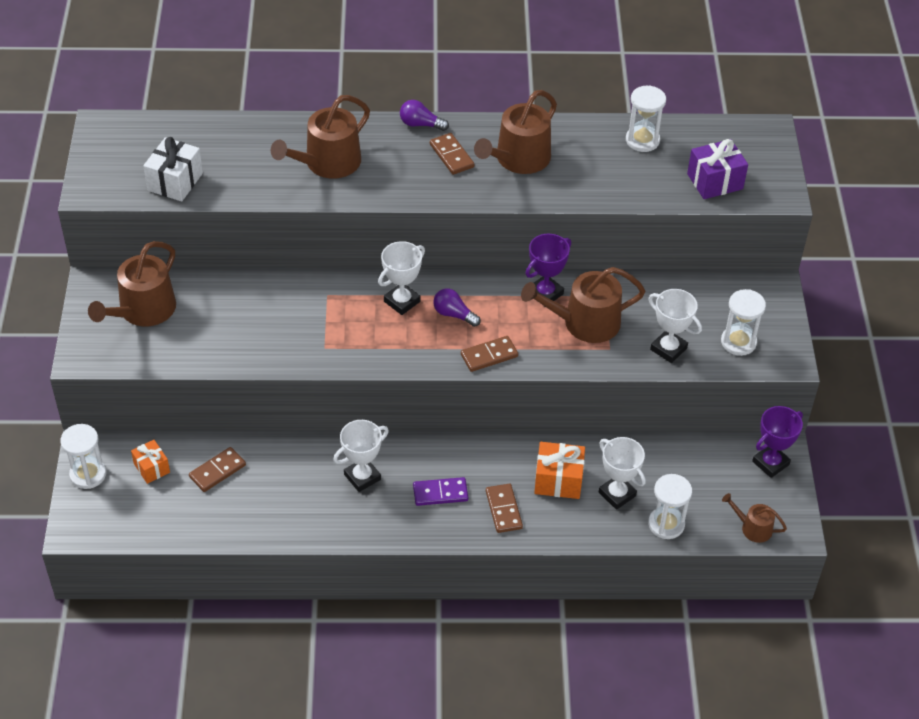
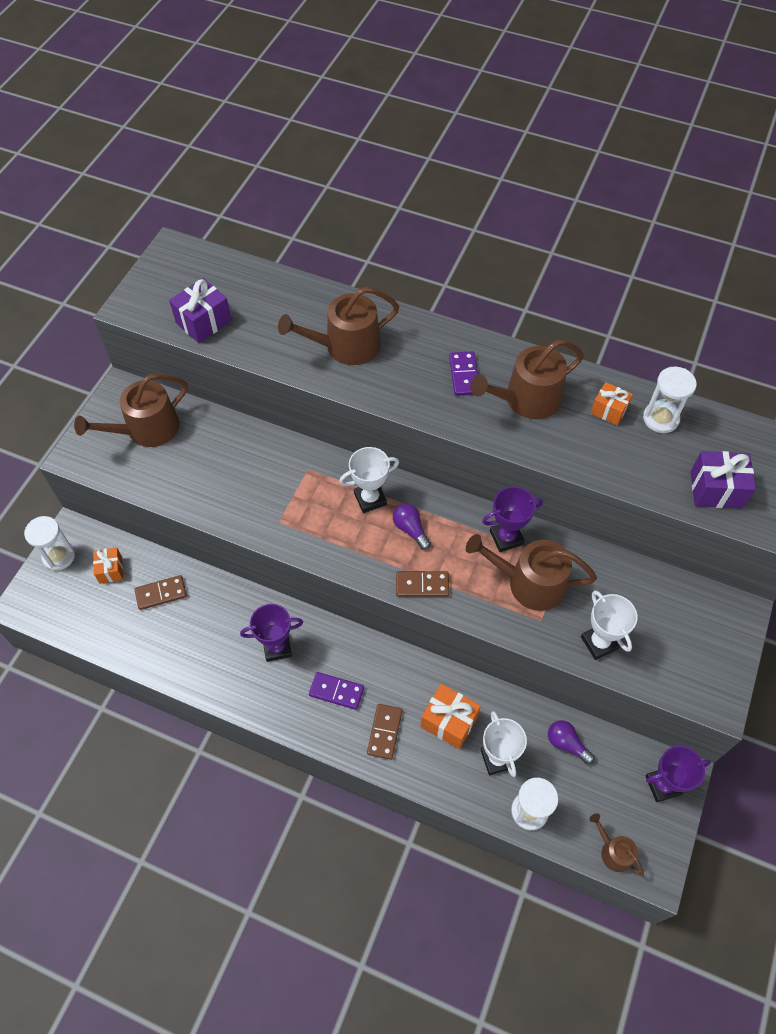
camera: 25 degrees right, 10 degrees up
(175, 182) = (203, 322): white gift -> purple gift
(362, 477) = (277, 647): white trophy -> purple trophy
(420, 124) = (451, 333): purple light bulb -> purple light bulb (566, 744)
(451, 156) = (464, 375): brown domino -> purple domino
(595, 147) = (608, 410): none -> orange gift
(738, 342) = (674, 661): white hourglass -> none

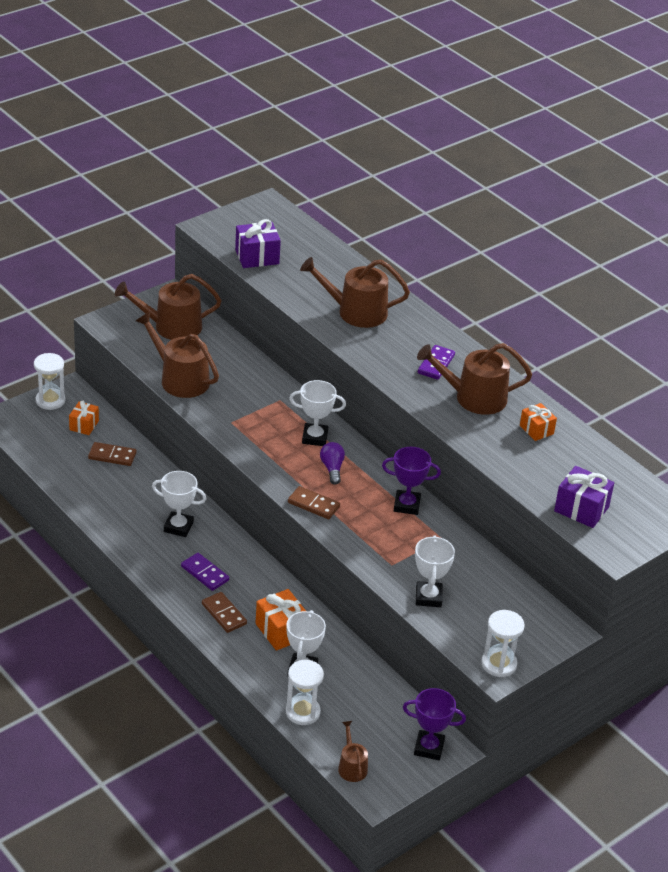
camera: 25 degrees right, 20 degrees down
(277, 647) = (178, 527): purple trophy -> white trophy
(384, 732) = (224, 614): brown domino -> brown domino turned 75 degrees counterclockwise
(529, 583) = (402, 539): brown watering can -> brown watering can (180, 379)
(566, 744) = (368, 687): purple light bulb -> none
(660, 418) = (576, 451): white hourglass -> white hourglass (499, 664)

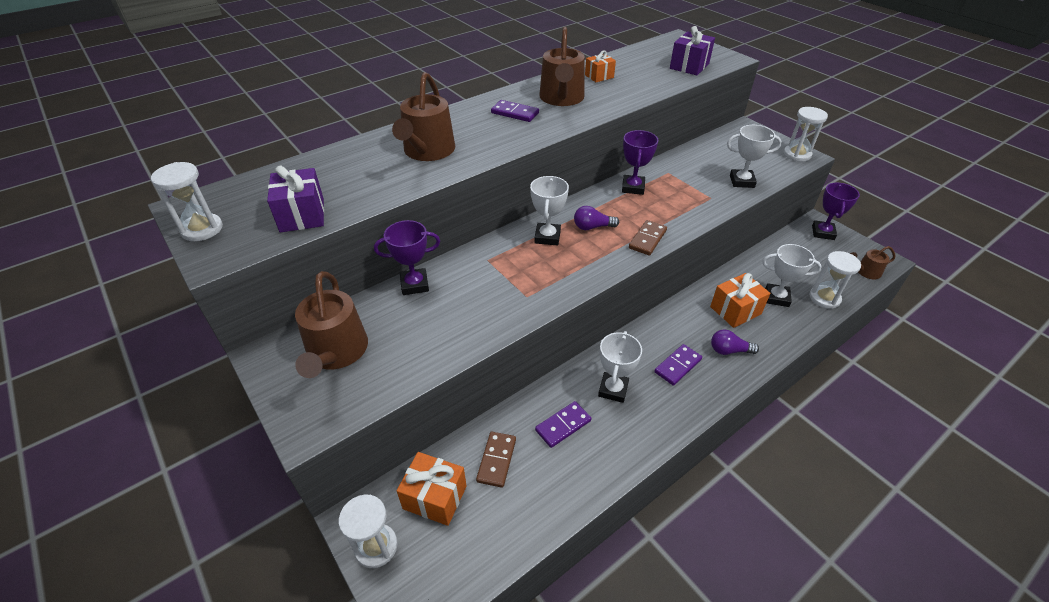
camera: 85 degrees left, 5 degrees up
(84, 425) = (435, 497): orange gift -> orange gift, size x1.54
(142, 494) = (563, 425): none -> purple domino
(180, 379) = (447, 341): brown watering can -> none
(224, 614) = (729, 350): brown domino -> purple light bulb
(239, 216) = (202, 229): none -> white hourglass
(246, 359) = (414, 284): none -> purple trophy

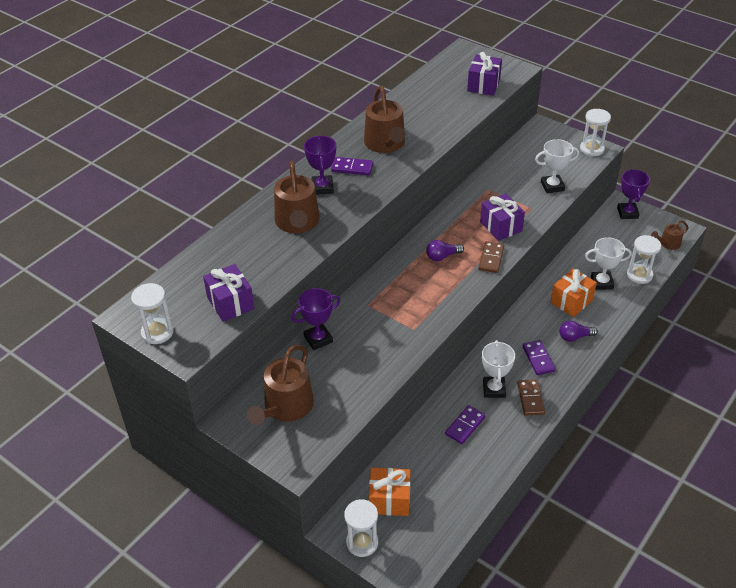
camera: 15 degrees left, 0 degrees up
(336, 352) = (285, 407): brown watering can -> brown watering can turned 45 degrees clockwise
(496, 460) = (424, 463): brown domino -> brown domino (530, 399)
(547, 237) = (408, 273): white trophy -> none
(599, 76) = (408, 112): orange gift -> none
(633, 187) = (462, 211): purple trophy -> purple trophy (322, 187)
(670, 210) = (501, 226): none -> purple gift
(678, 366) = (538, 359): purple domino -> purple domino turned 45 degrees counterclockwise

